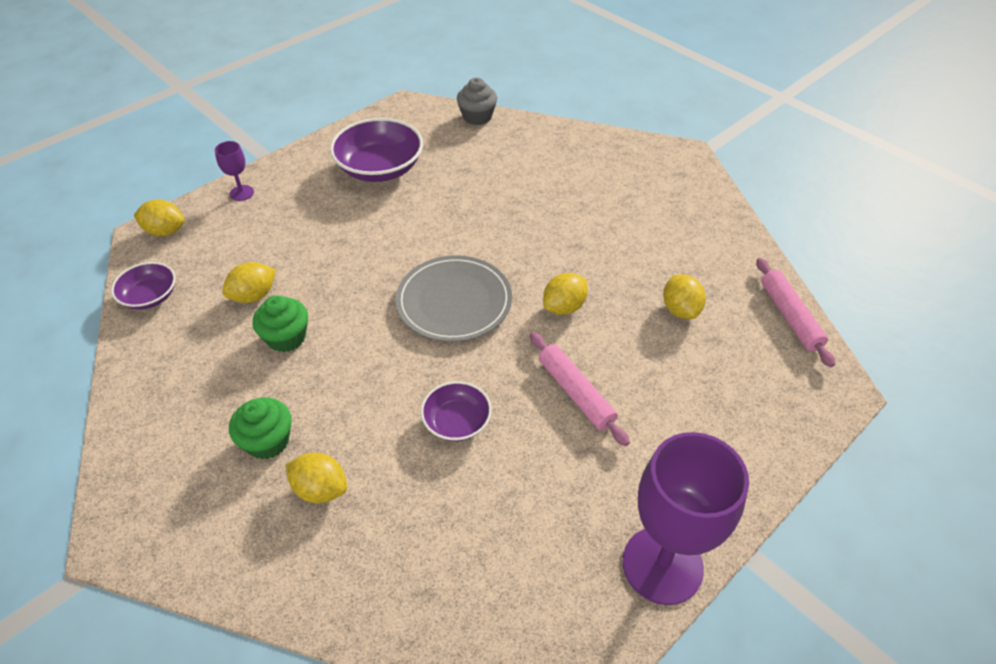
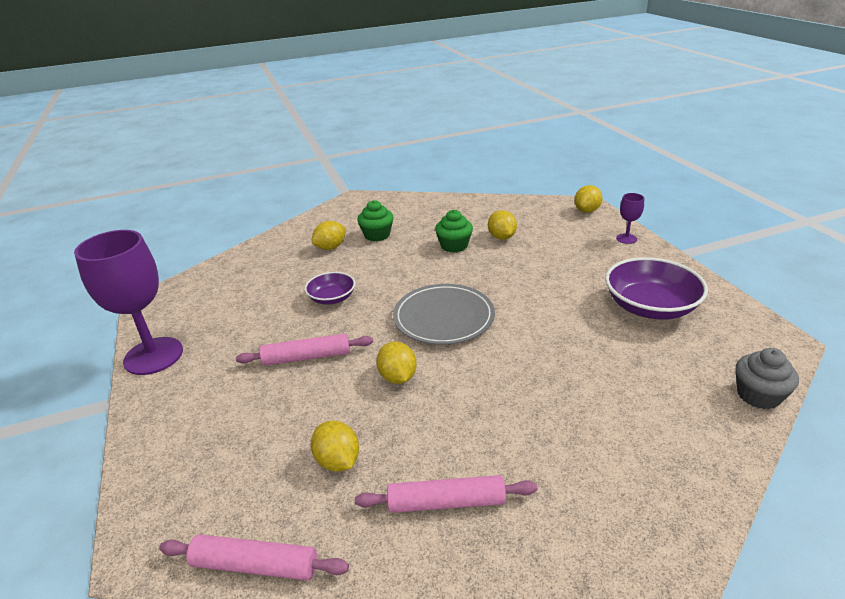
camera: 115 degrees right, 15 degrees down
(150, 296) = (520, 206): purple bowl -> none
(671, 239) = (446, 502): none -> pink rolling pin
(680, 310) = (338, 461): yellow lemon -> yellow lemon turned 45 degrees clockwise

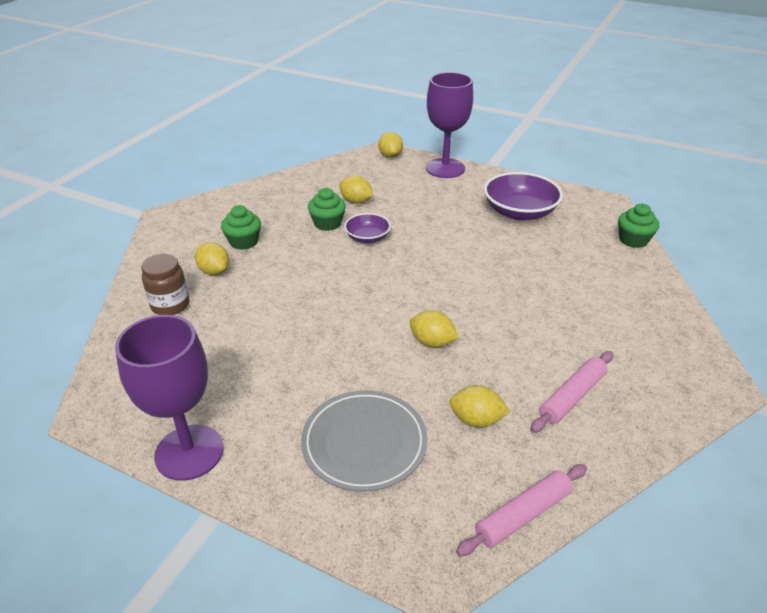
camera: 45 degrees left, 5 degrees up
(276, 258) = (170, 305): none -> brown jar
(307, 357) = (341, 368): pink rolling pin -> none
(330, 247) = (214, 271): yellow lemon -> yellow lemon turned 45 degrees counterclockwise
(332, 298) = (287, 313): purple bowl -> purple bowl (367, 237)
(443, 317) = (401, 283): grey plate -> grey plate (364, 442)
(626, 238) = (445, 168): purple goblet -> purple goblet, size x2.26
(758, 395) = (633, 240): grey cupcake -> green cupcake

